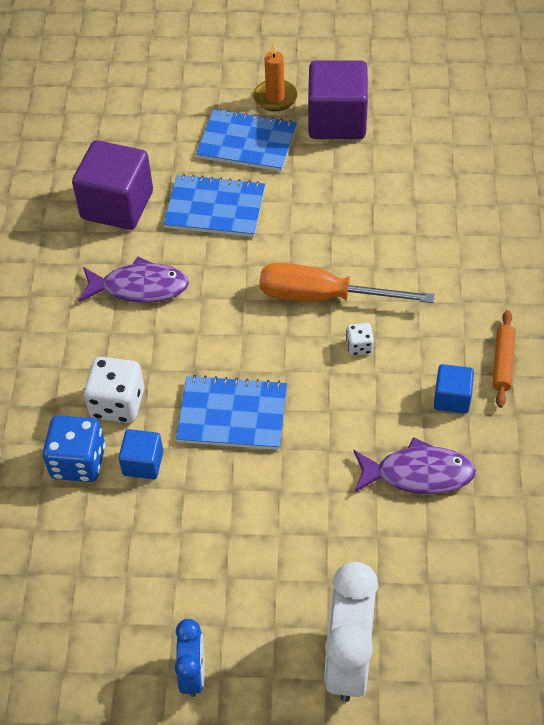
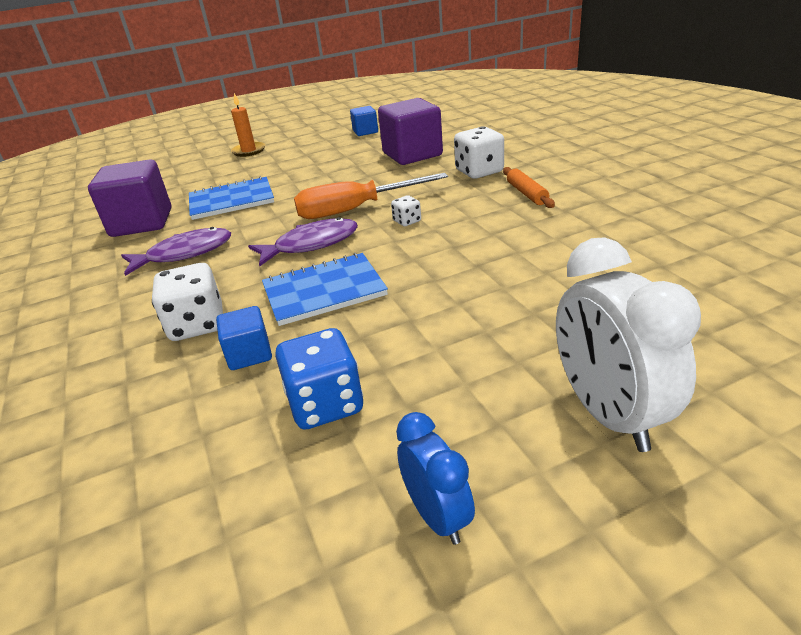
camera: 25 degrees left, 20 degrees down
(78, 462) = (170, 381): blue dice -> blue dice (325, 404)
(247, 142) = (239, 170): blue notebook -> none
(337, 121) = (302, 147): purple cube -> purple cube (412, 154)
(418, 474) = (527, 264): purple fish -> purple fish (311, 244)
(452, 398) = (508, 220): blue cube -> blue cube (365, 132)
(488, 292) = (479, 171): none -> white dice

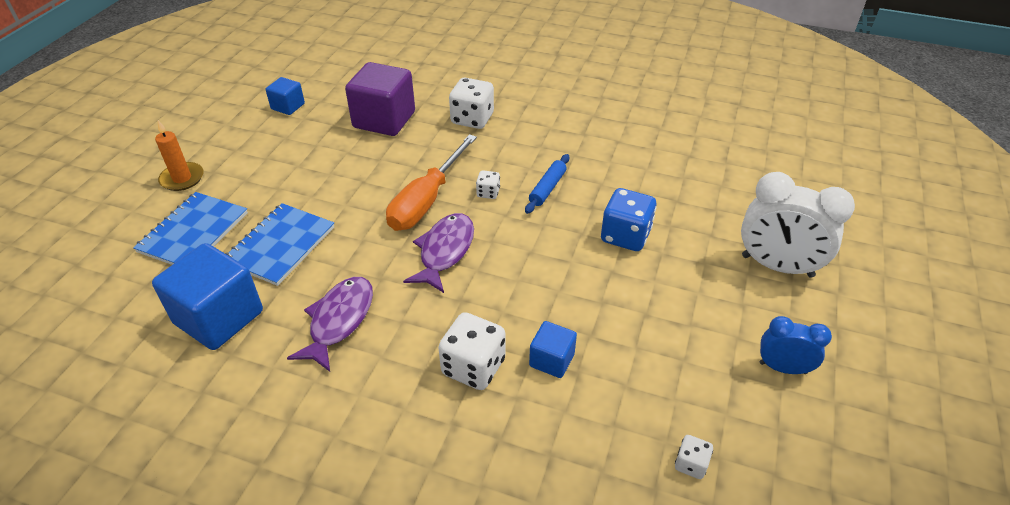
camera: 50 degrees left, 10 degrees up
(142, 223) = (219, 317): purple cube -> blue cube
(195, 520) = (691, 464): none -> white dice
(324, 291) = (522, 284): blue notebook -> blue notebook (193, 232)
(325, 404) = (650, 355): blue dice -> blue dice (625, 236)
(460, 236) = (547, 188): none -> blue rolling pin
(527, 193) = (538, 128): orange rolling pin -> none

